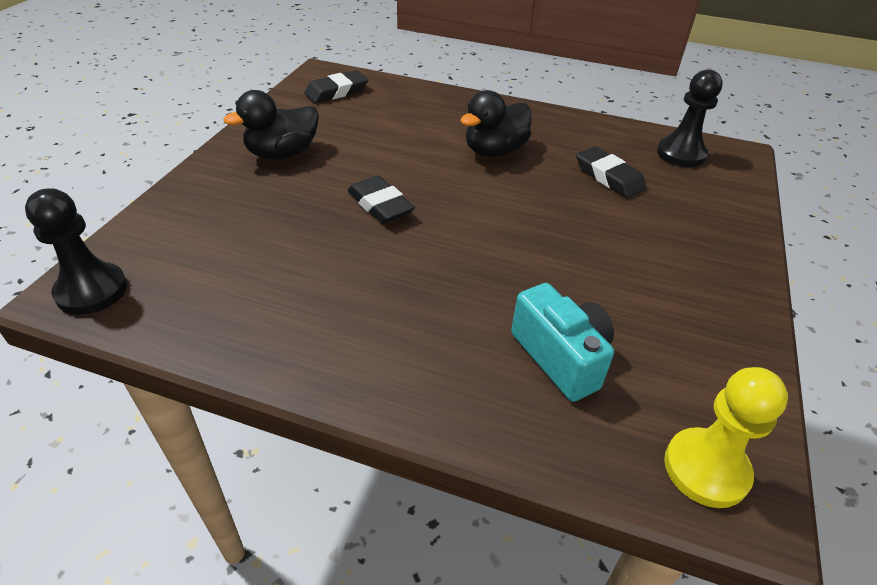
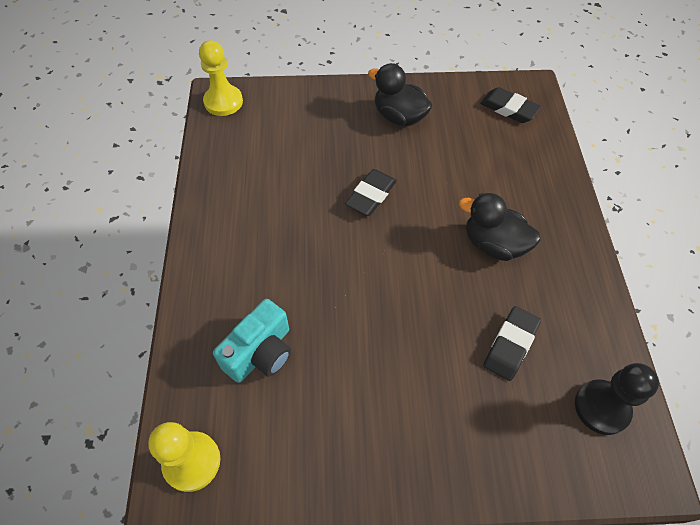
camera: 70 degrees right, 15 degrees up
(92, 291) = (223, 102): black pawn -> yellow pawn

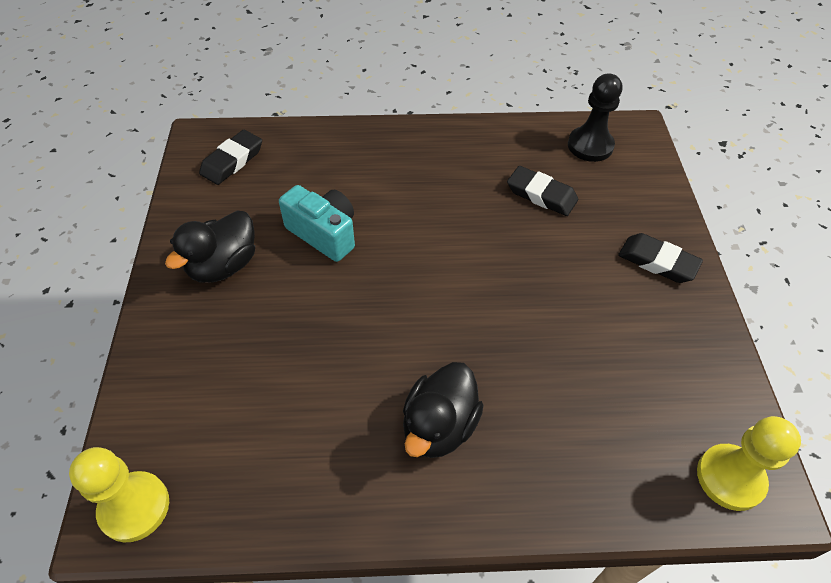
camera: 90 degrees left, 5 degrees down
(260, 353) = (586, 414): turquoise camera -> turquoise camera (324, 234)
(371, 195) = (354, 300): black eraser -> black eraser (657, 262)
(493, 244) = (427, 195): black duck -> black duck (439, 426)

